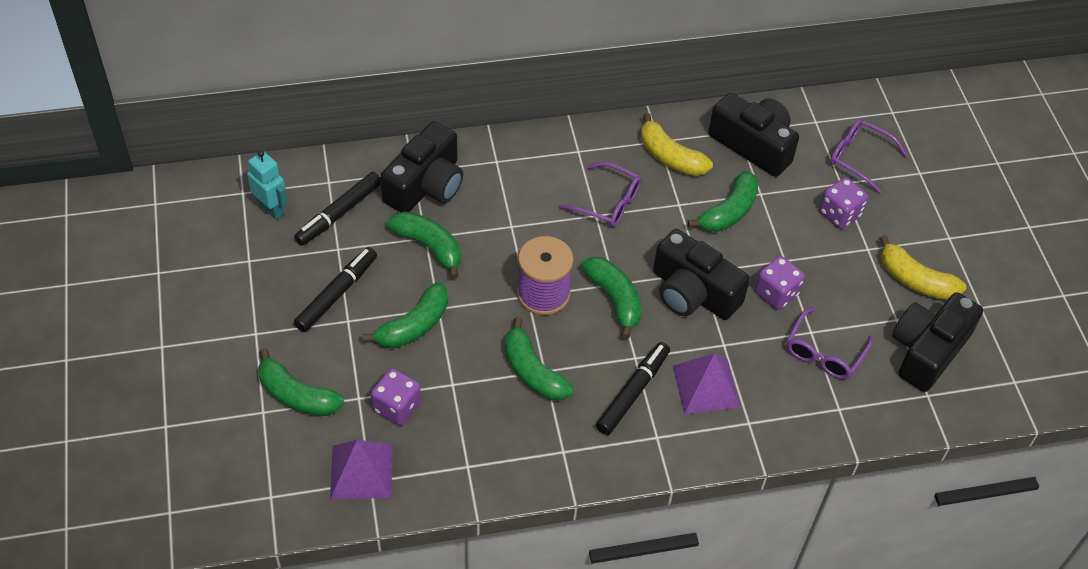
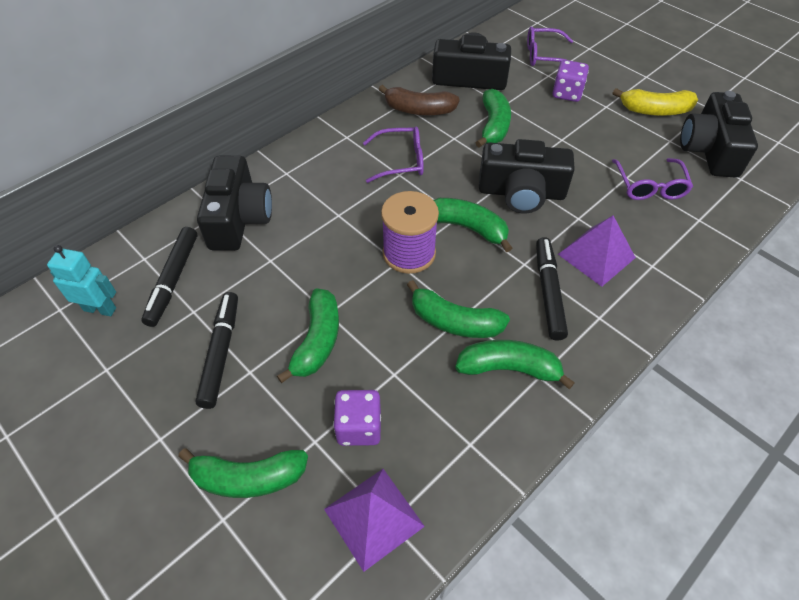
camera: 30 degrees left, 0 degrees up
(429, 246) = (279, 266): green banana -> green banana (508, 368)
(670, 157) = (419, 110): yellow banana -> brown banana
(776, 293) = (578, 163): purple dice -> none

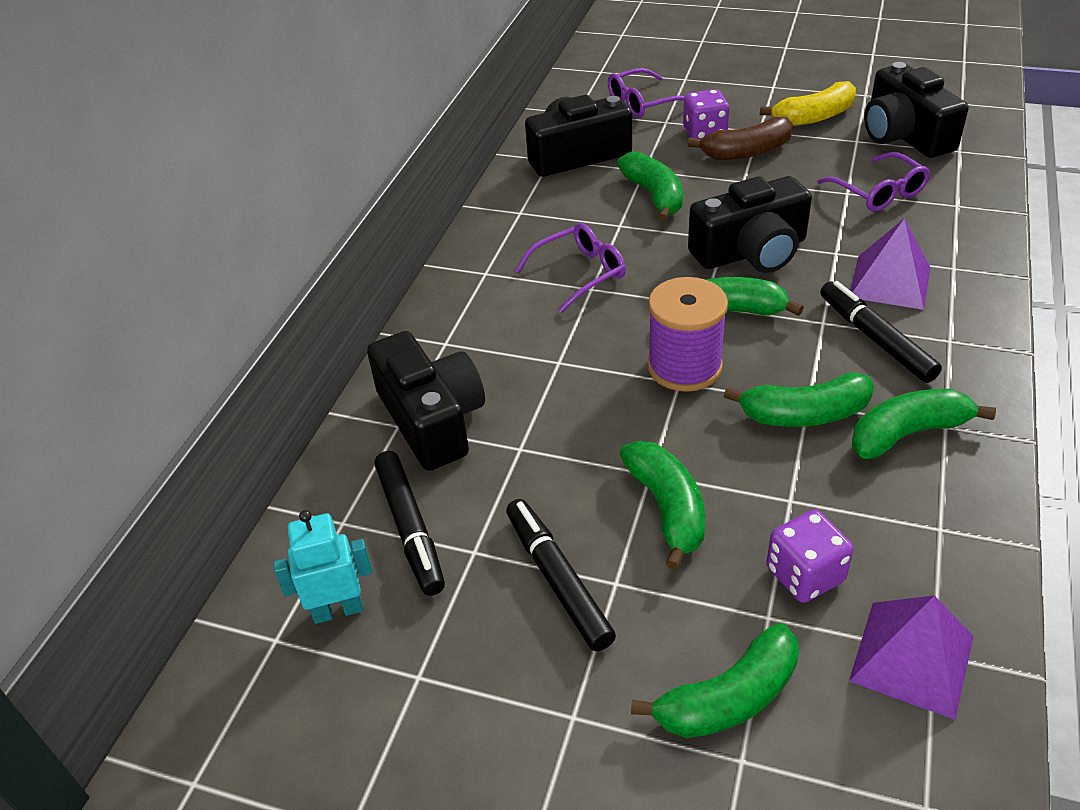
camera: 25 degrees left, 10 degrees down
(419, 110) = (549, 211): brown banana -> brown banana (747, 152)

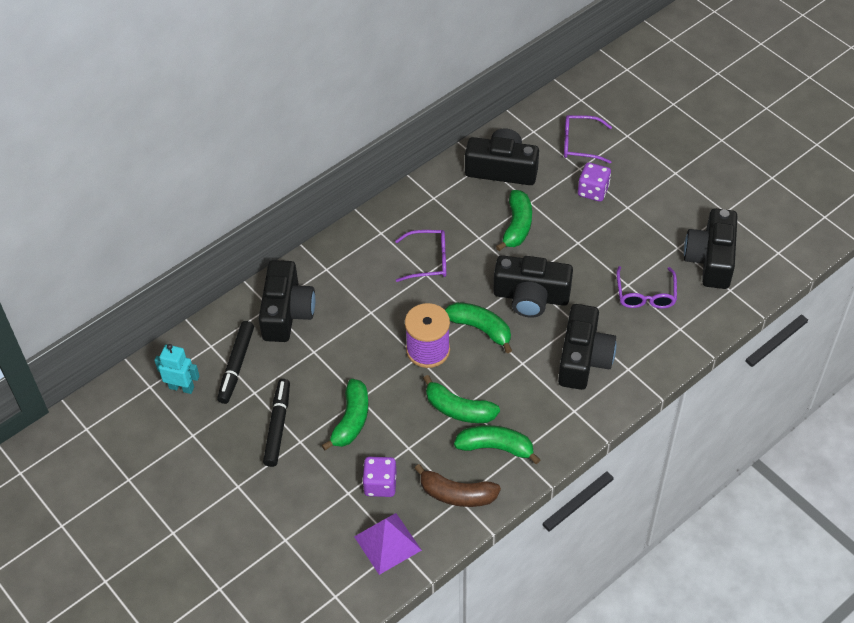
camera: 30 degrees right, 10 degrees up
(729, 698) = (302, 514): green banana -> none
(747, 152) = (602, 220): brown banana -> brown banana (457, 494)
(814, 117) = (672, 214): yellow banana -> none
(875, 339) = (537, 388): black marker -> none
(890, 282) = (583, 358): purple pyramid -> black camera

